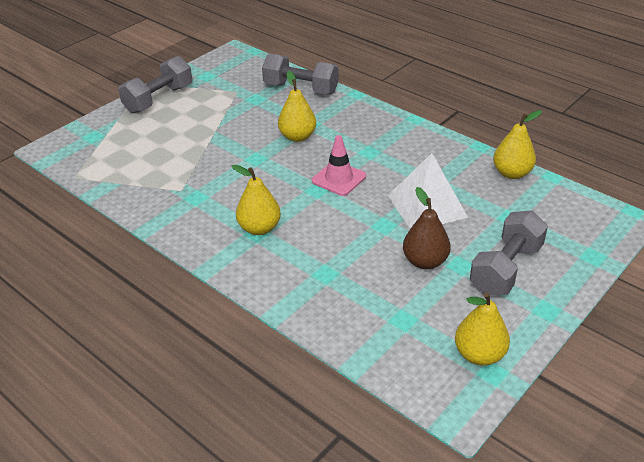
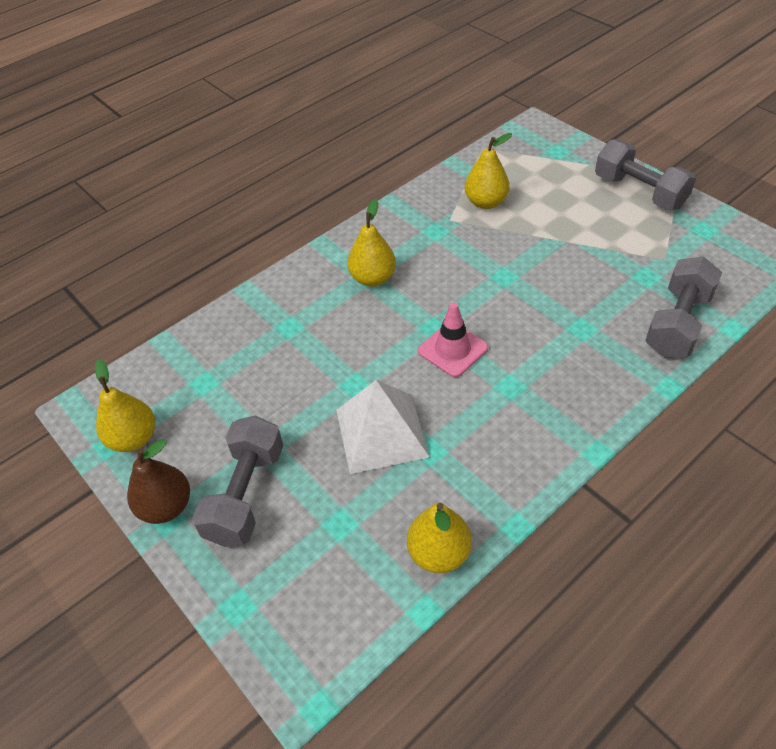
camera: 100 degrees right, 10 degrees up
(297, 137) = (550, 315): yellow pear -> yellow pear (486, 202)
(425, 261) = (281, 414): brown pear -> brown pear (166, 507)
(506, 268) = (246, 494): grey dumbbell -> grey dumbbell turned 60 degrees clockwise

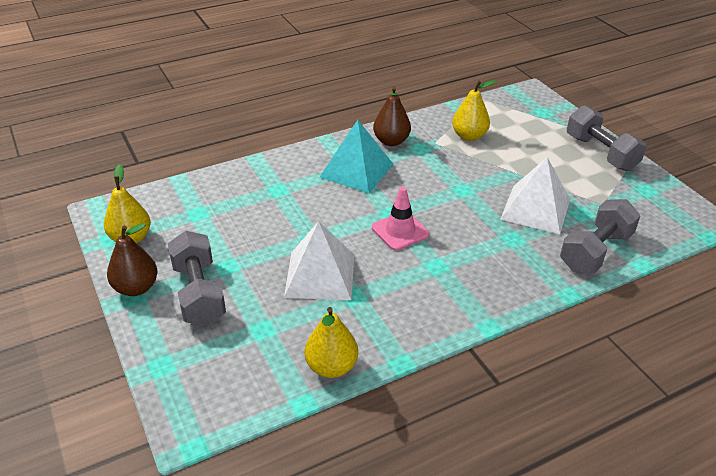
camera: 10 degrees right, 10 degrees down
(246, 494) = (199, 293): grey dumbbell -> grey dumbbell turned 45 degrees counterclockwise
(373, 278) = (356, 170): yellow pear -> turquoise pyramid
(399, 229) = (391, 141): none -> brown pear
(594, 283) = (535, 209): none -> white pyramid

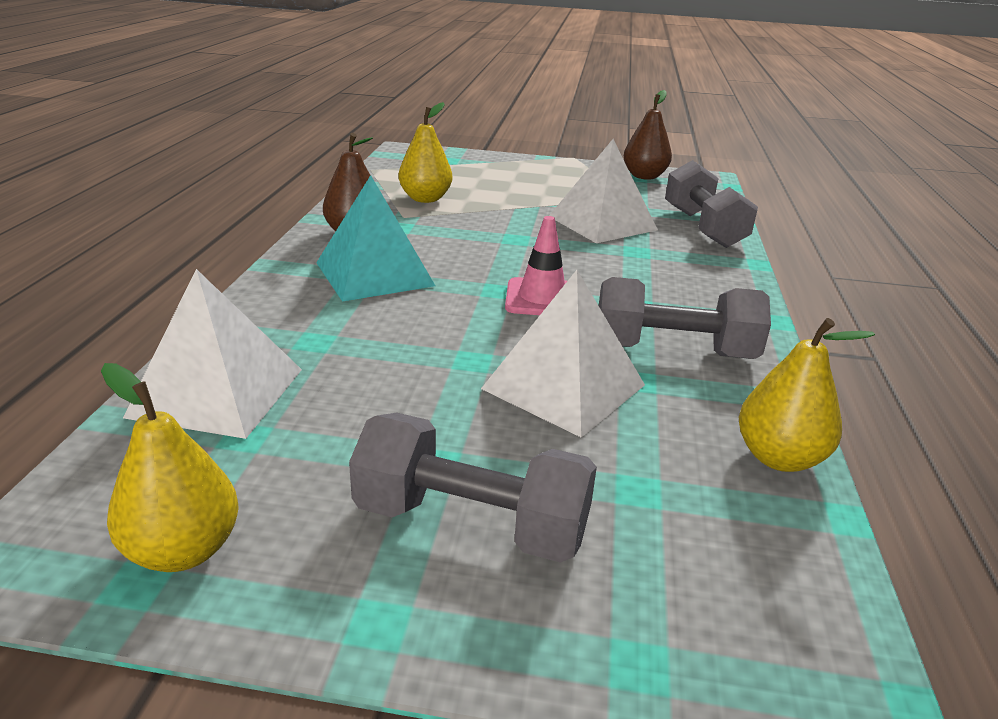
camera: 55 degrees left, 10 degrees down
(136, 288) = (355, 607): brown pear -> brown pear (644, 176)
(216, 190) = (217, 392): none -> white pyramid
(600, 153) = (554, 168): grey dumbbell -> grey dumbbell (673, 351)

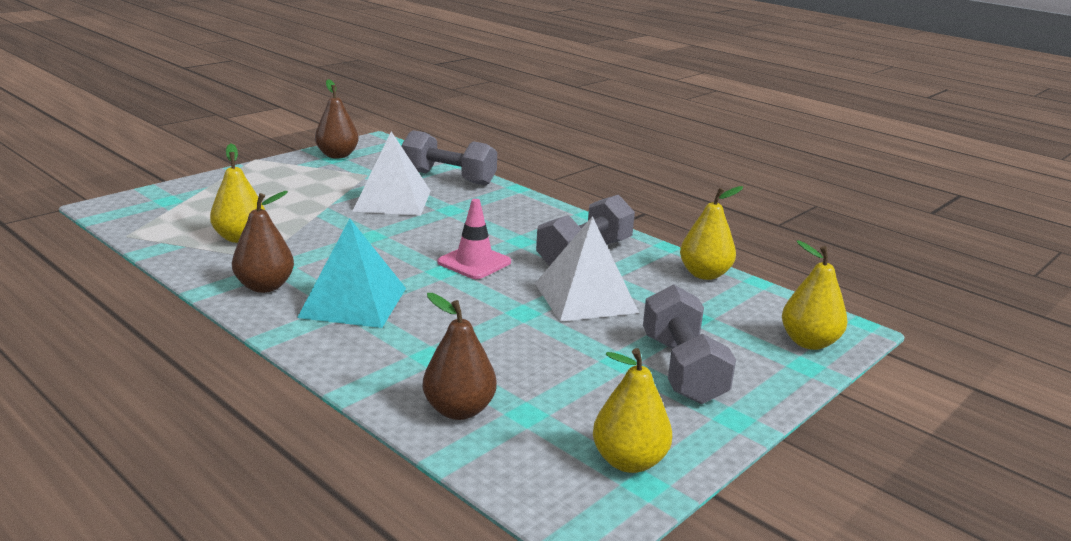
camera: 55 degrees left, 5 degrees down
(217, 392) = (459, 410): white pyramid -> brown pear
(471, 523) = (682, 369): grey dumbbell -> grey dumbbell turned 60 degrees counterclockwise
(726, 644) = (809, 342): none -> yellow pear

